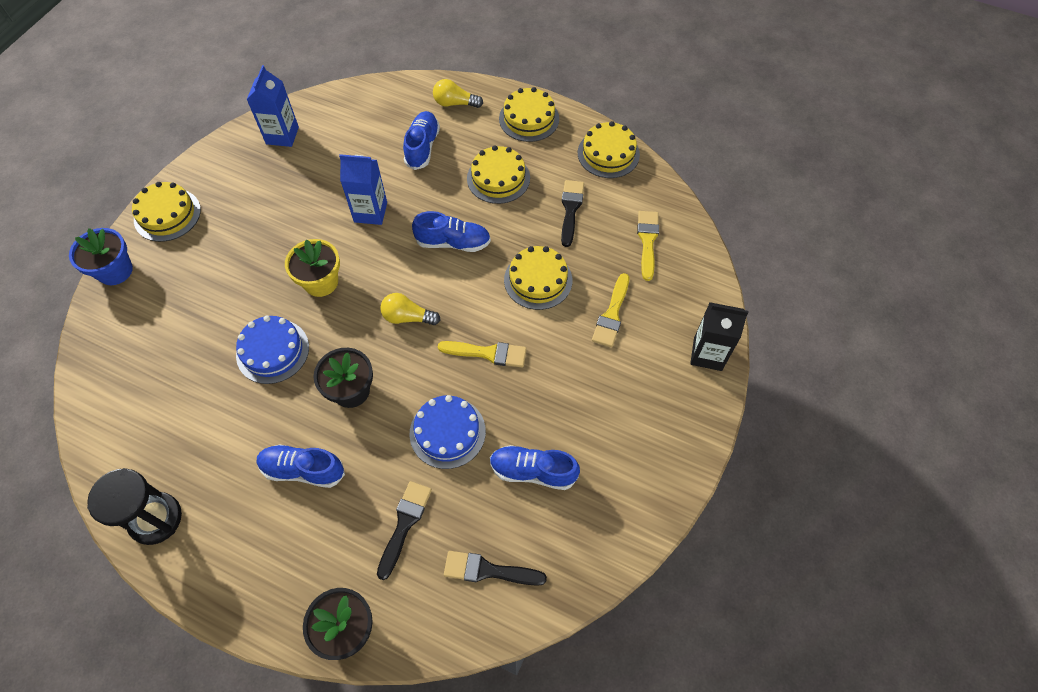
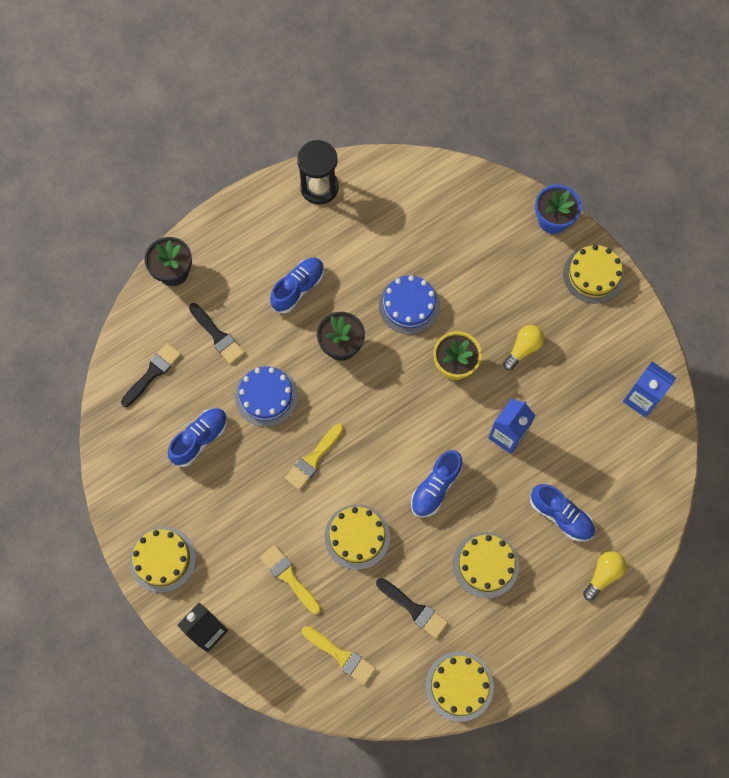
camera: 120 degrees right, 10 degrees up
(407, 317) = (382, 415): yellow light bulb -> yellow light bulb (523, 349)
(529, 118) = (545, 635): yellow cake -> yellow cake (162, 559)

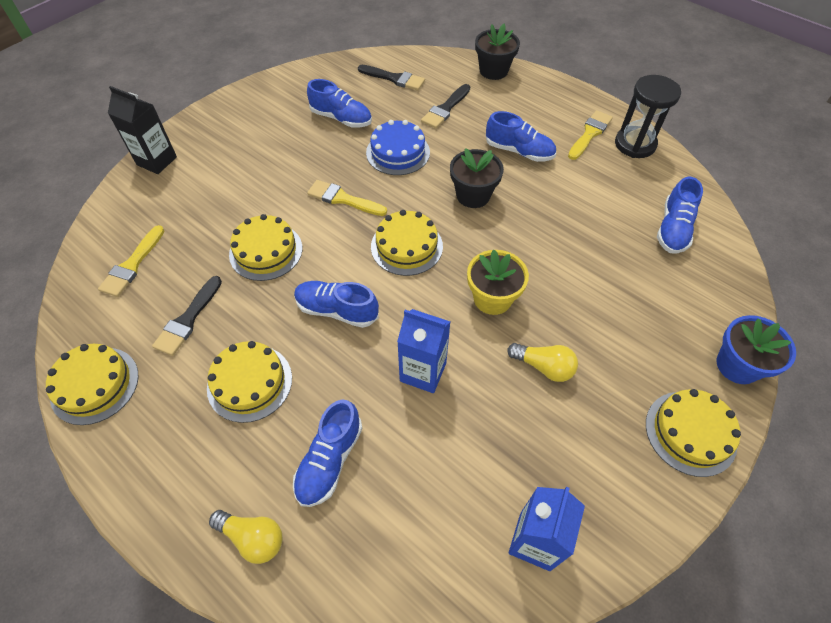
camera: 75 degrees right, 15 degrees down
(162, 559) = (223, 119): yellow cake -> yellow cake (406, 246)
(289, 577) = (215, 206): yellow brush -> yellow brush (590, 134)
(409, 305) = (545, 241): blue cake -> none
(423, 203) = (673, 229): none -> blue shoe

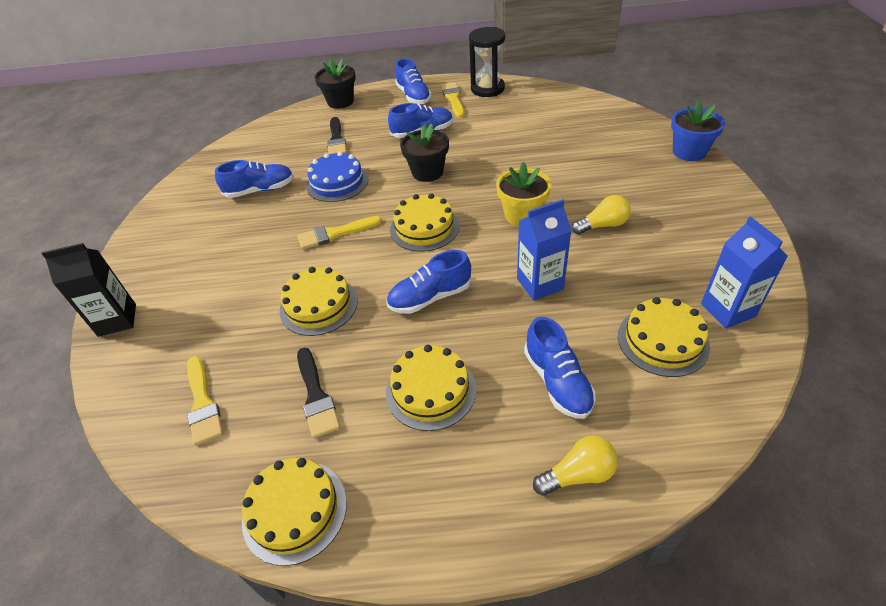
camera: 40 degrees left, 10 degrees down
(394, 78) = (269, 145): black brush -> none
(673, 229) = (568, 114): blue shoe -> blue shoe (413, 96)
(690, 432) = (715, 197): yellow cake -> yellow cake (662, 341)

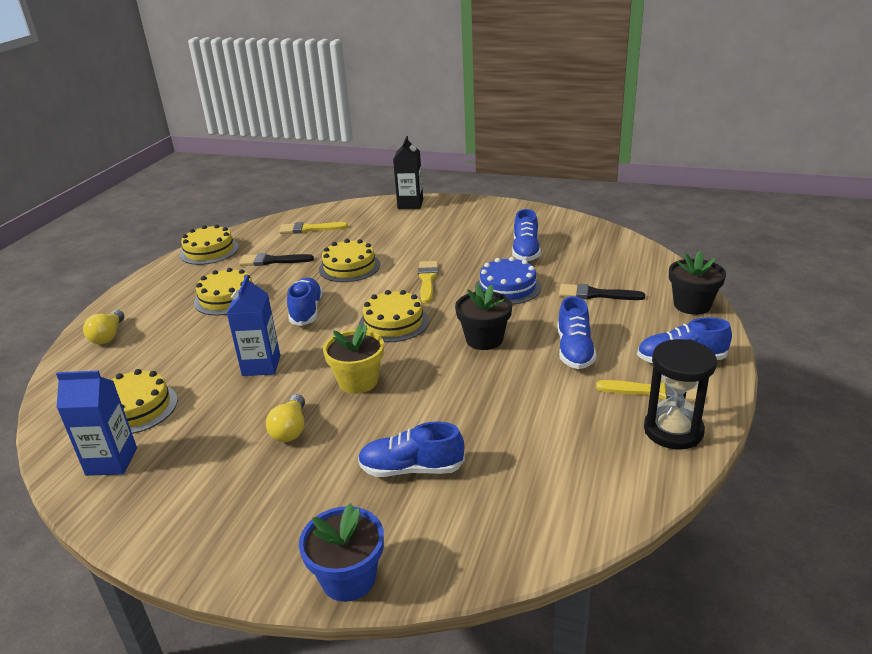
camera: 110 degrees right, 15 degrees down
(557, 381) = (170, 347): blue shoe -> blue shoe (411, 469)

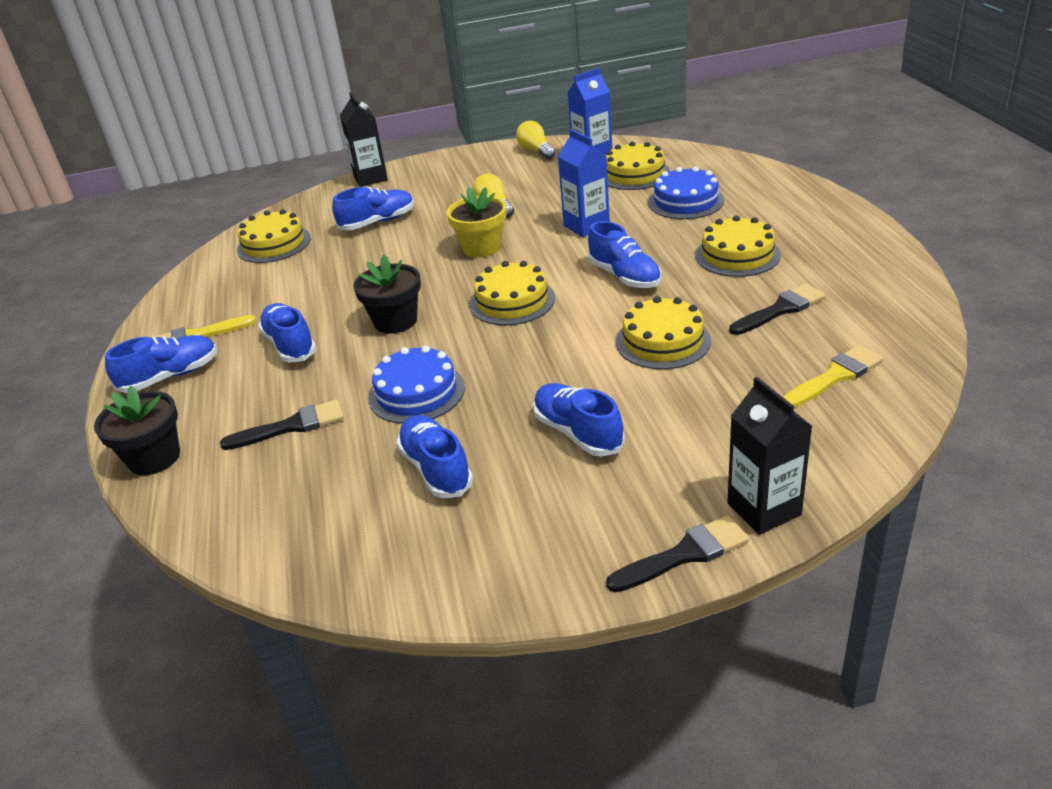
camera: 150 degrees right, 5 degrees up
(108, 336) = (774, 191): yellow light bulb -> yellow light bulb (536, 151)
(167, 355) = (685, 201): none -> blue cake
(209, 251) = (893, 289): yellow cake -> yellow cake (274, 244)
(348, 578) = (370, 178): blue flower pot -> black carton
(427, 280) = (534, 363): yellow brush -> none
(445, 244) = (578, 432): none -> blue shoe
(455, 202) = (684, 555): none -> black brush
(673, 431) = (178, 312): black hourglass -> none

